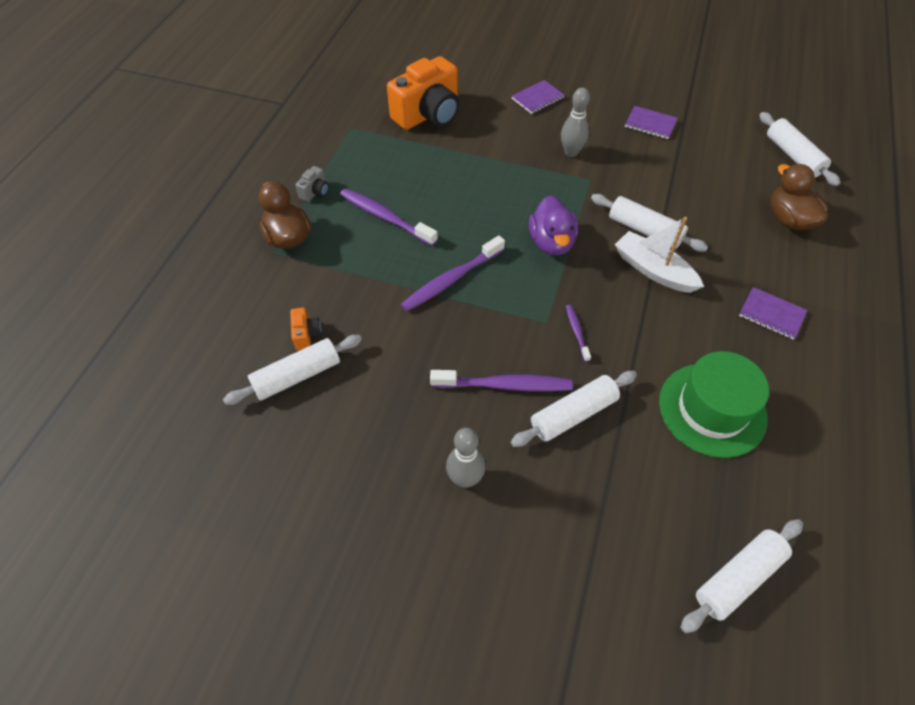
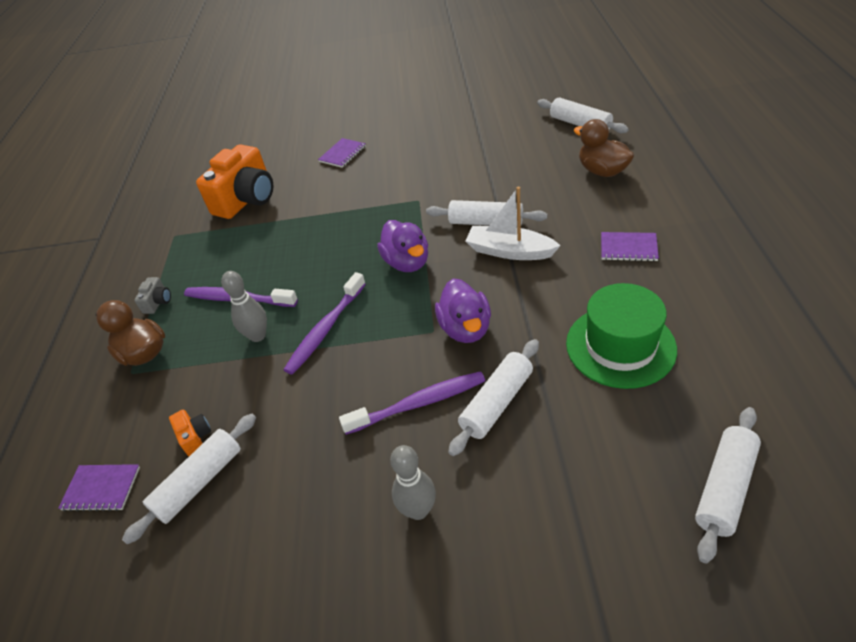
camera: 15 degrees left, 10 degrees down
(571, 152) = (391, 185): grey bowling pin -> grey bowling pin (258, 336)
(576, 332) = (465, 329): purple toothbrush -> purple duck
(650, 124) = (450, 140): purple notebook -> purple notebook (101, 488)

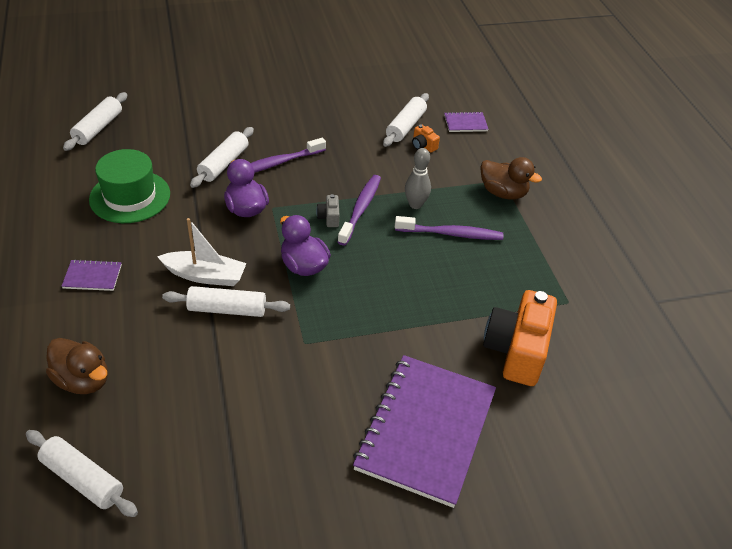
camera: 160 degrees right, 0 degrees up
(158, 302) = (525, 232): grey camera -> grey camera (329, 217)
(342, 154) = (426, 430): purple notebook -> purple notebook, size x2.46
(418, 510) = (270, 118): grey bowling pin -> none

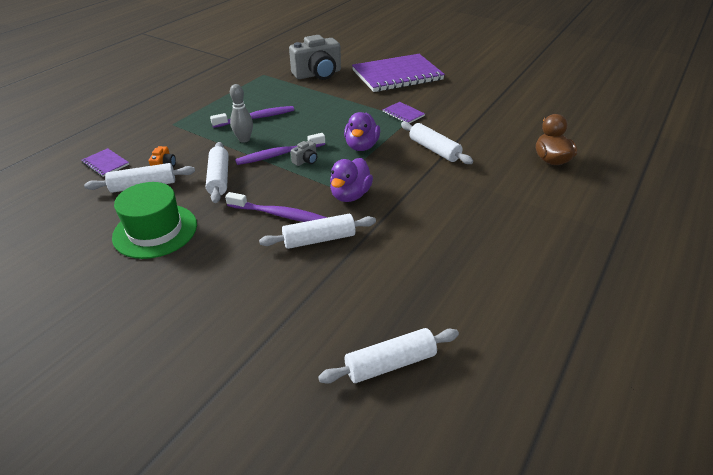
camera: 130 degrees left, 5 degrees down
(83, 479) = (572, 126): white rolling pin -> white rolling pin (219, 178)
(92, 276) = (508, 210): purple notebook -> purple notebook (403, 114)
(130, 196) = (428, 256): green hat -> green hat (155, 231)
(205, 275) = (428, 171): white boat -> none
(451, 234) = (256, 118): purple toothbrush -> purple toothbrush turned 105 degrees clockwise
(503, 193) = (187, 119): brown duck -> none
(516, 351) = (318, 74): orange camera -> grey camera

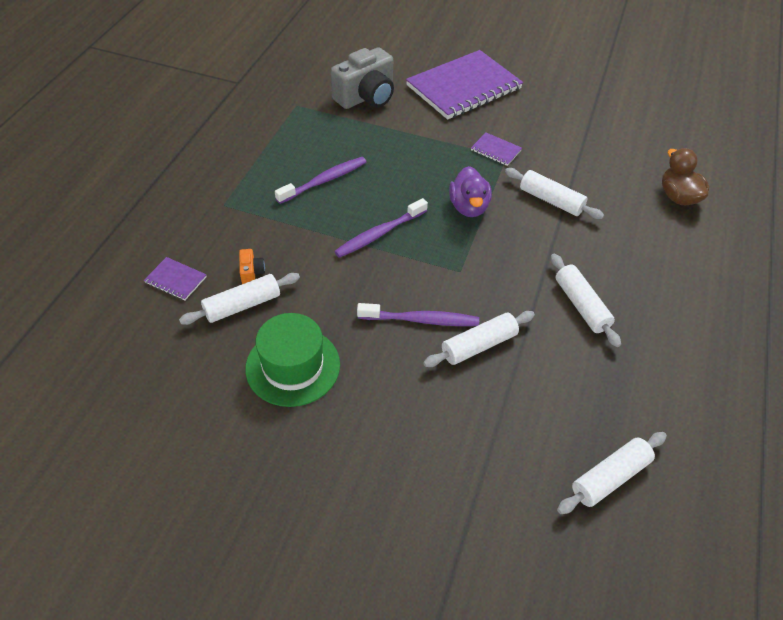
camera: 15 degrees left, 10 degrees up
(219, 178) = (326, 280): white rolling pin -> white rolling pin (581, 305)
(244, 139) = (326, 217): grey bowling pin -> none
(306, 160) = (415, 238): grey camera -> none
(350, 195) = (486, 280): purple duck -> none

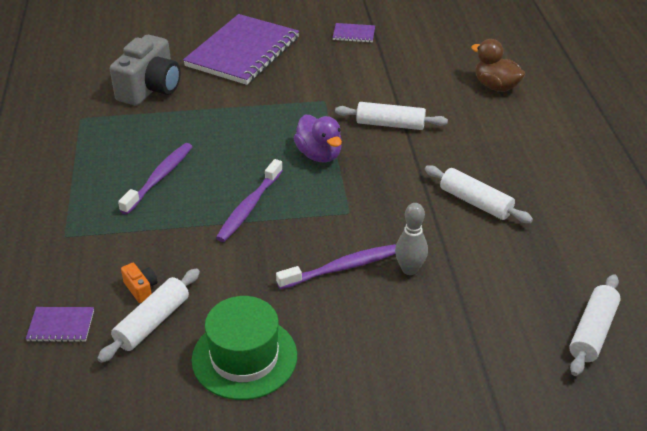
camera: 25 degrees left, 10 degrees down
(479, 345) = (409, 269): white rolling pin -> grey bowling pin
(496, 150) = (311, 98): purple notebook -> purple notebook (354, 34)

